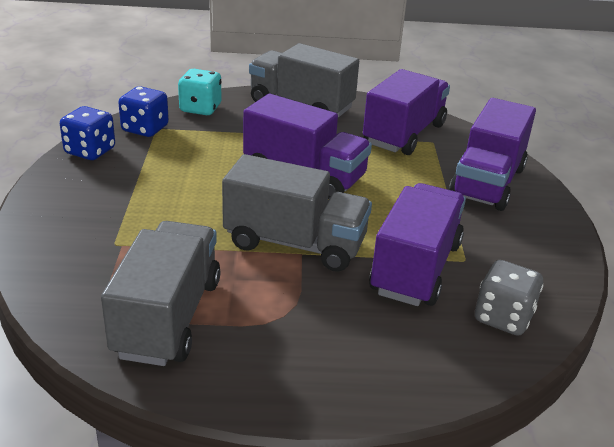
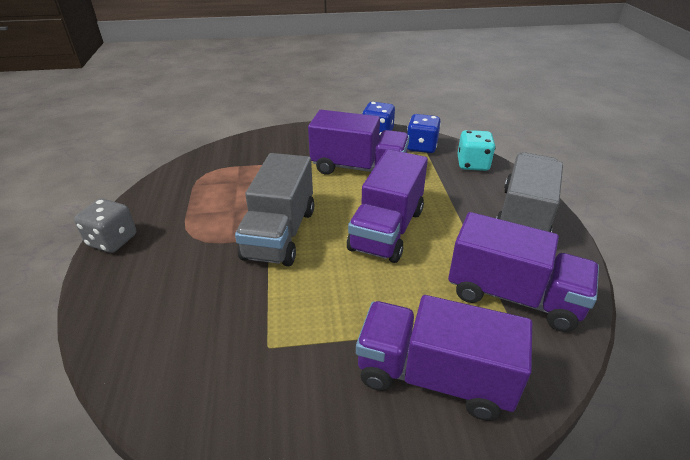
camera: 85 degrees right, 5 degrees up
(168, 317) = (194, 191): grey truck -> none
(415, 268) = (251, 308): purple truck -> purple truck (358, 168)
(503, 317) = (174, 374): grey dice -> grey dice (112, 240)

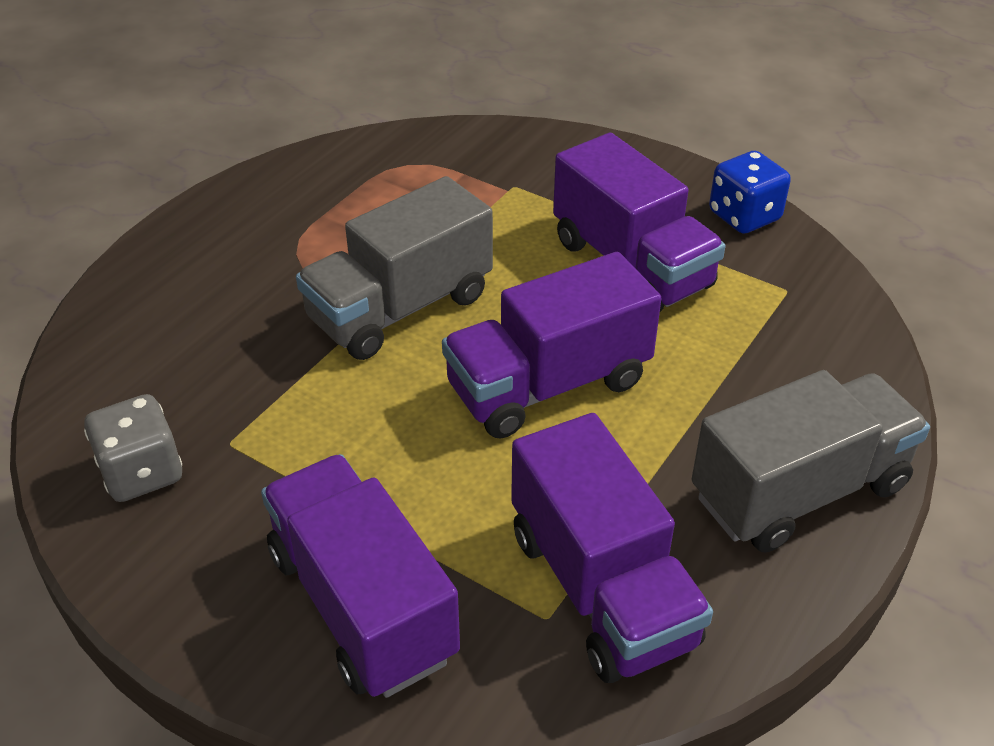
camera: 40 degrees right, 5 degrees up
(112, 240) = (208, 210): grey dice -> grey dice (142, 473)
(421, 147) = (790, 278): blue dice -> none
(472, 164) = (840, 356): turquoise dice -> none

